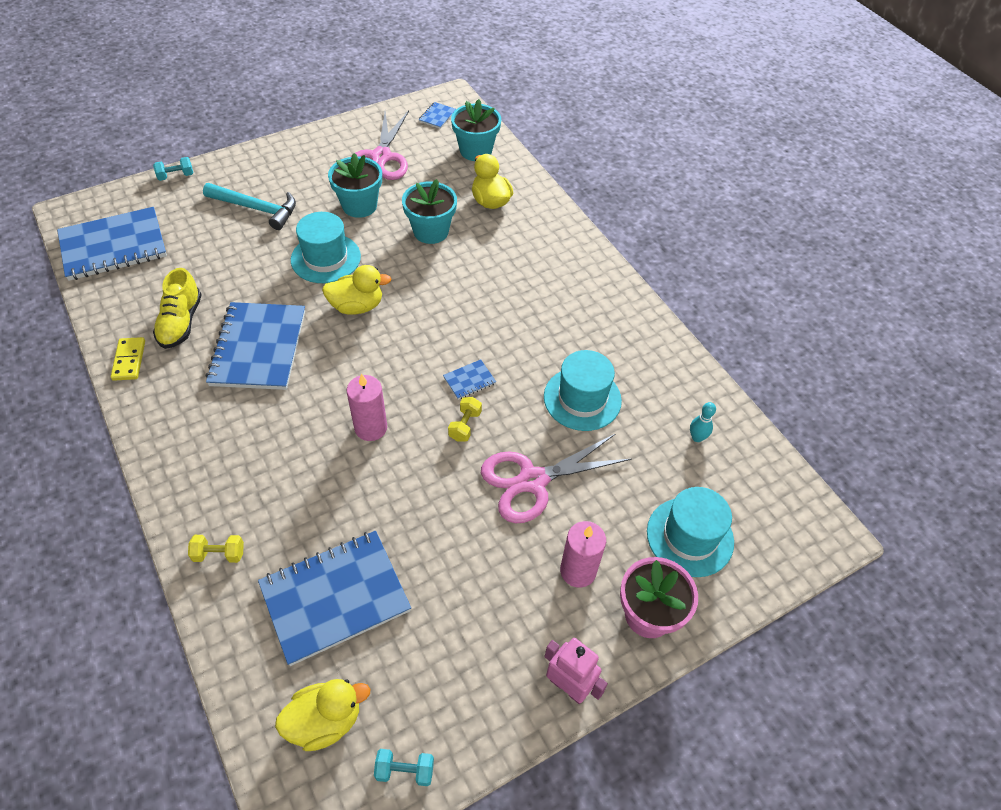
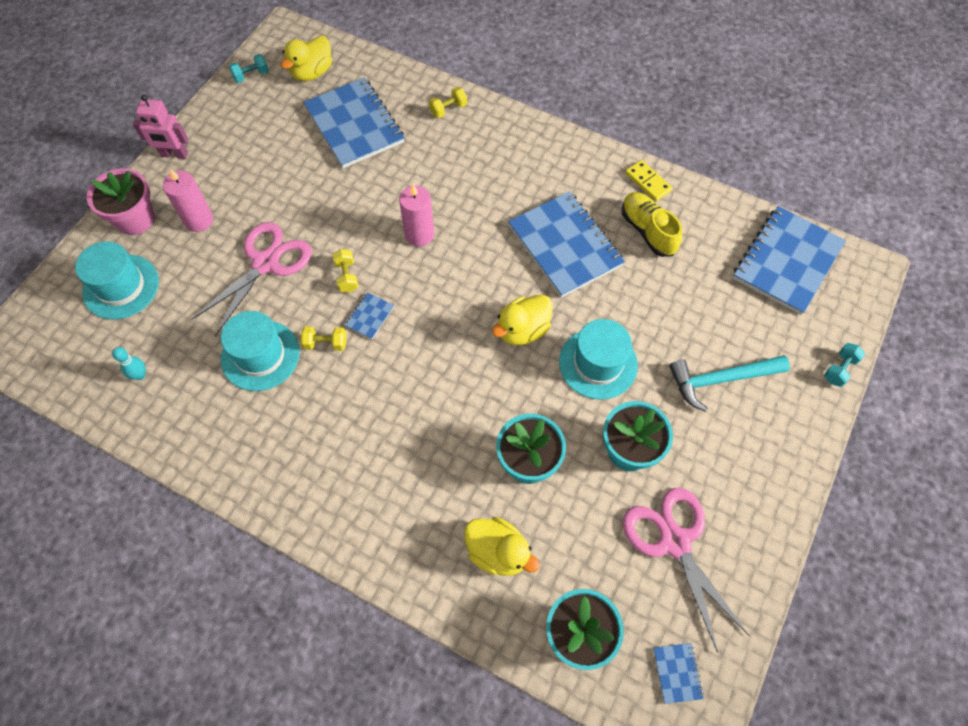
camera: 150 degrees right, 10 degrees up
(335, 598) = (354, 125): blue notebook -> blue notebook turned 60 degrees counterclockwise
(521, 379) = (325, 343): none -> yellow dumbbell

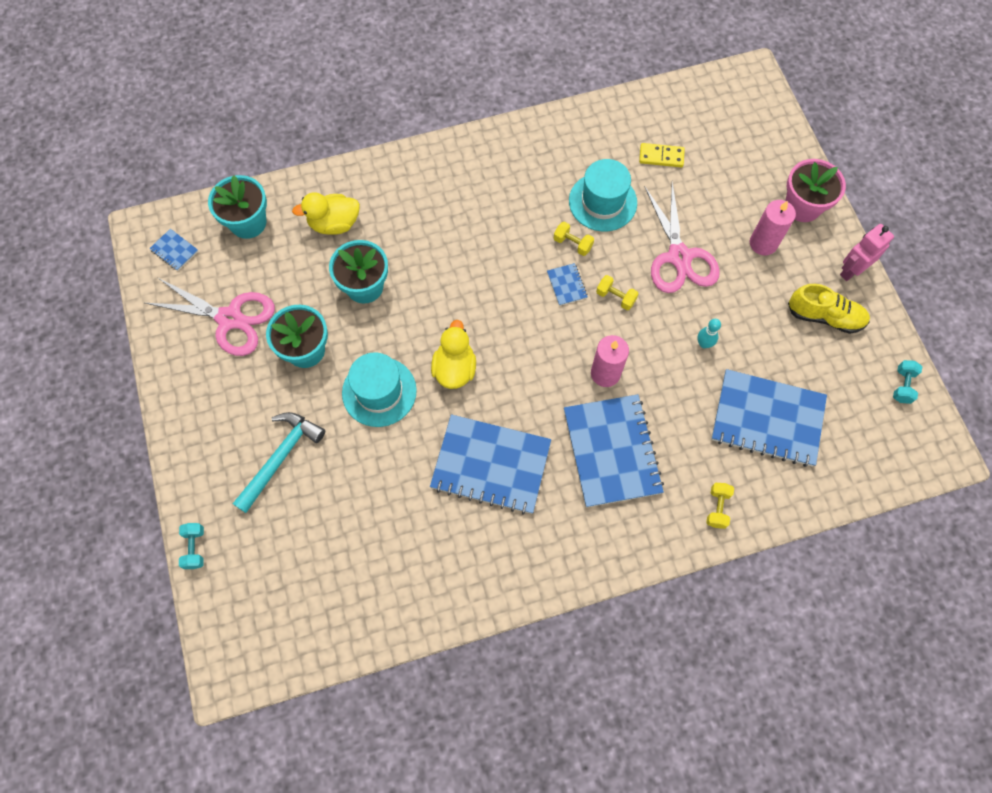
camera: 135 degrees right, 5 degrees up
(121, 287) = (743, 162): turquoise hat -> none
(140, 375) = (655, 131): turquoise bowling pin -> turquoise bowling pin (704, 344)
(312, 73) = (864, 435): yellow duck -> none
(325, 343) = (572, 244): yellow dumbbell -> yellow dumbbell turned 75 degrees clockwise
(648, 182) = (482, 593): yellow domino -> yellow domino (661, 156)
(648, 231) = (439, 541): yellow shoe -> yellow shoe (824, 316)
(787, 262) = (302, 618): blue notebook -> blue notebook (611, 451)

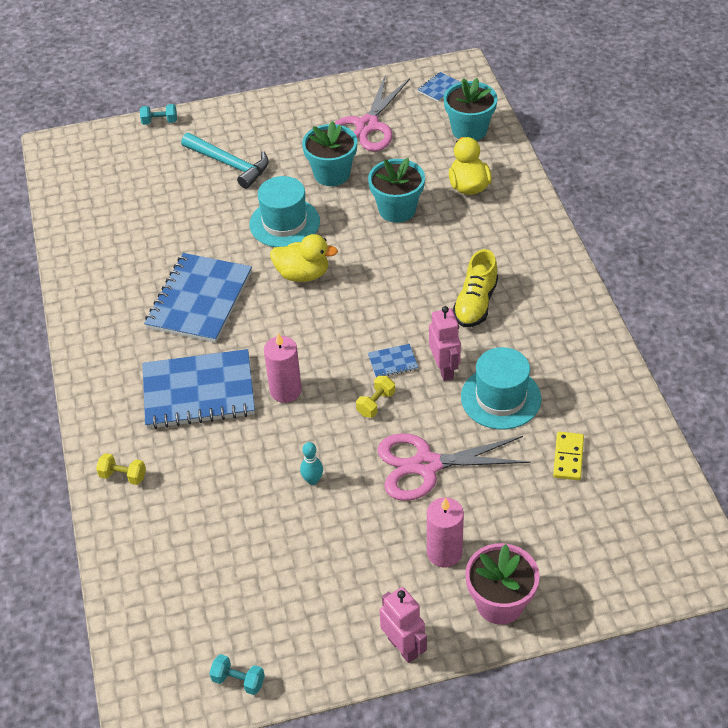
camera: 95 degrees right, 20 degrees down
(572, 244) = (444, 369): yellow dumbbell -> pink robot
(767, 419) = (214, 531): blue notebook -> none
(824, 316) = (339, 607): yellow shoe -> yellow shoe (475, 303)

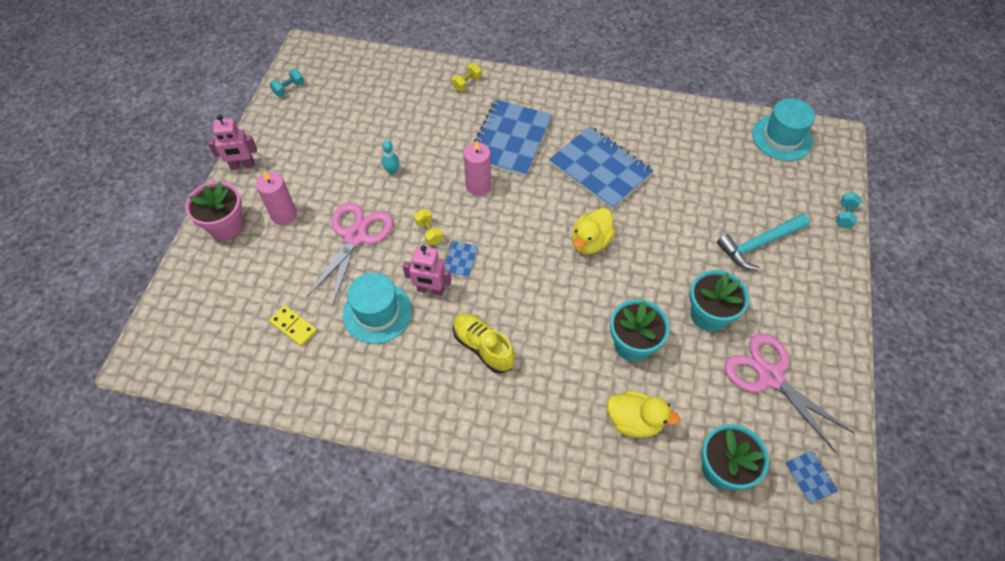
camera: 115 degrees right, 10 degrees up
(284, 223) = (659, 254): turquoise hat -> turquoise hat (782, 138)

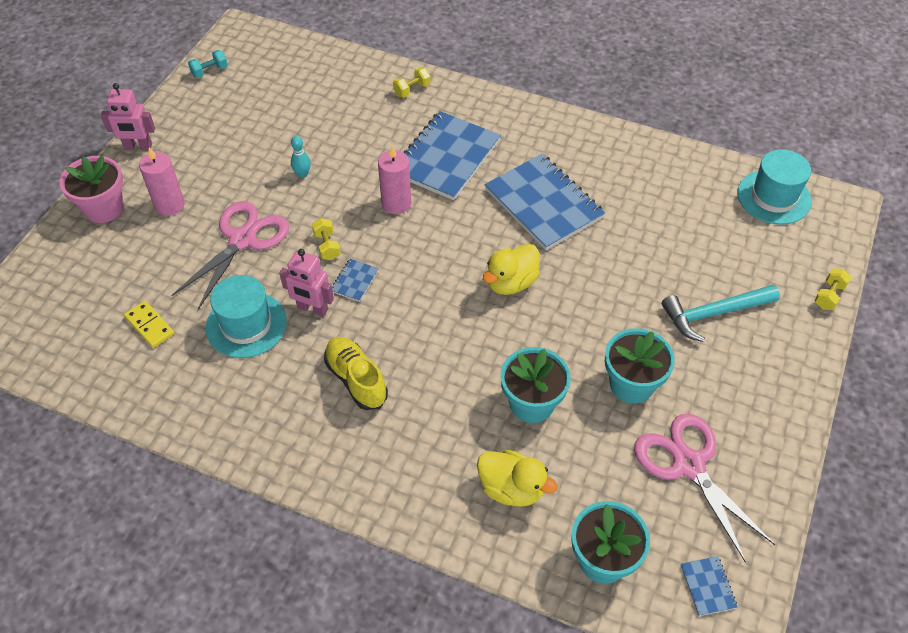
camera: 10 degrees right, 5 degrees down
(844, 215) = (829, 296): turquoise dumbbell -> yellow dumbbell

